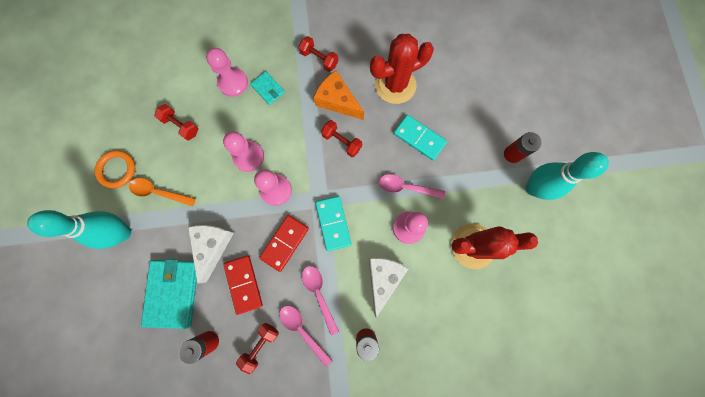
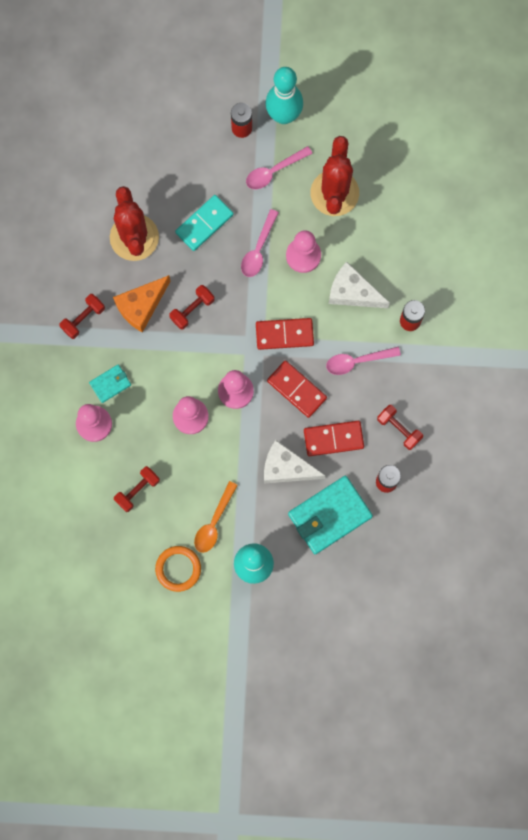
camera: 80 degrees left, 0 degrees up
(173, 292) = (329, 515): turquoise wallet -> turquoise wallet turned 45 degrees counterclockwise
(302, 330) = (391, 384): pink spoon -> pink spoon (274, 171)
(333, 223) = (284, 334): turquoise domino -> red domino

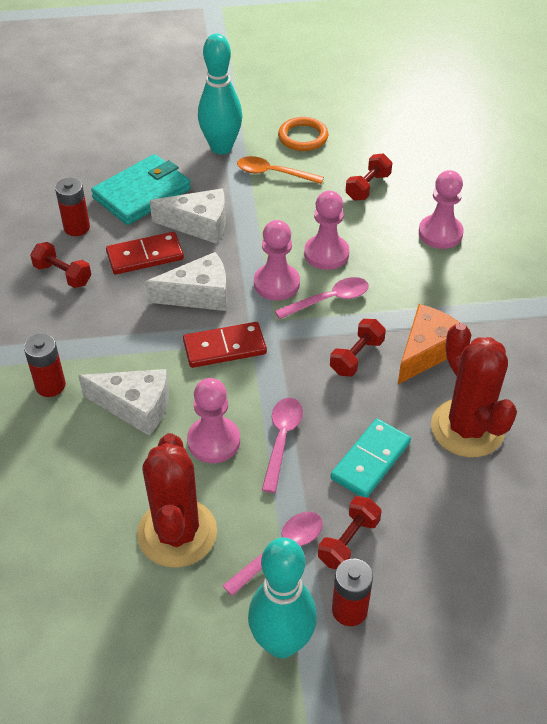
camera: 170 degrees right, 30 degrees down
(83, 319) = (498, 328): red dumbbell -> red dumbbell (348, 541)
(110, 384) = (435, 270): turquoise wallet -> none
(214, 522) = (273, 173): orange spoon -> orange spoon turned 90 degrees counterclockwise
(296, 389) = (198, 295): red domino -> white cheese
(357, 361) = (121, 333): pink spoon -> pink spoon (329, 300)

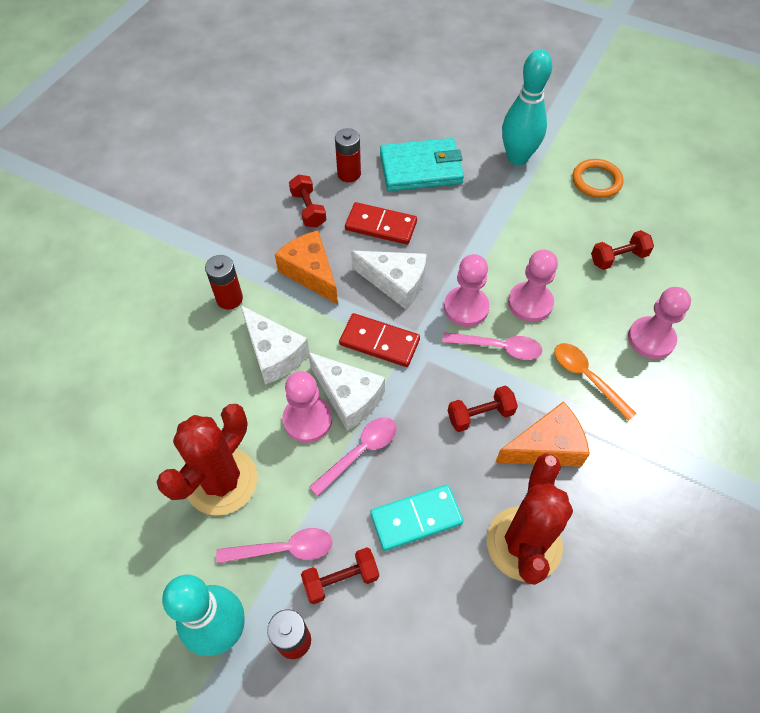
camera: 35 degrees right, 10 degrees up
(112, 325) = (310, 273): none -> orange cheese
(199, 225) = (444, 220): white cheese -> white cheese (348, 397)
(273, 173) = (543, 203): orange spoon -> orange spoon (587, 378)

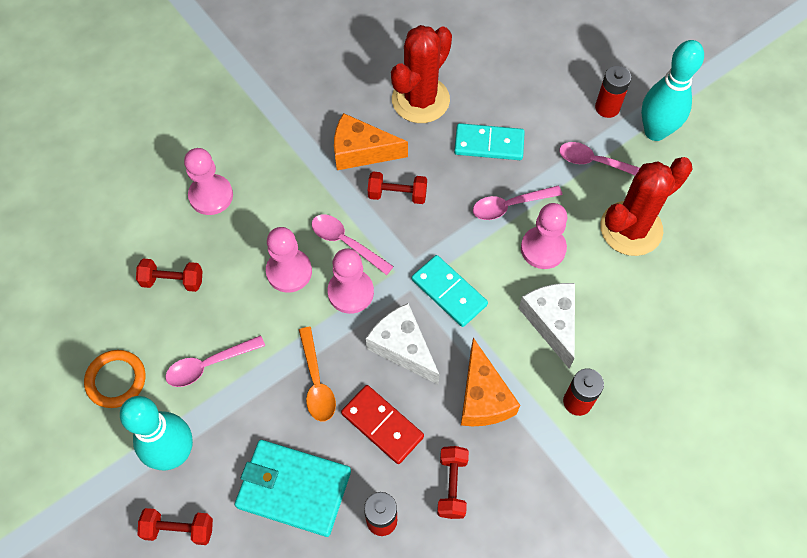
camera: 155 degrees left, 5 degrees up
(341, 579) = (561, 129): red dumbbell -> red dumbbell (179, 529)
(348, 397) = (500, 254): white cheese -> none
(379, 342) = (449, 292): red domino -> turquoise domino
(538, 214) = (209, 365): none -> pink spoon
(587, 378) = (290, 187): orange spoon -> orange spoon (316, 382)

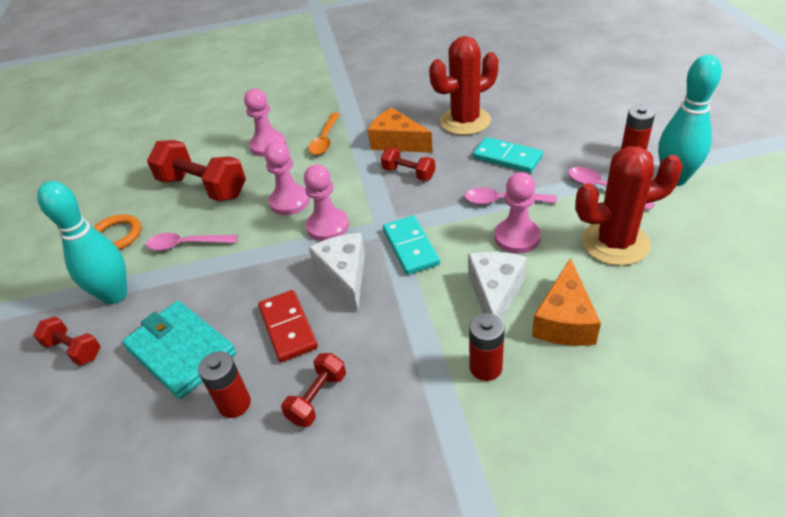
camera: 30 degrees right, 20 degrees down
(172, 281) = (203, 187): red dumbbell -> red dumbbell, size x1.87
(316, 382) = (257, 279): orange spoon -> orange spoon (325, 139)
(346, 243) = (346, 194): pink spoon -> none
(483, 397) = (392, 334): orange cheese -> orange cheese (564, 320)

